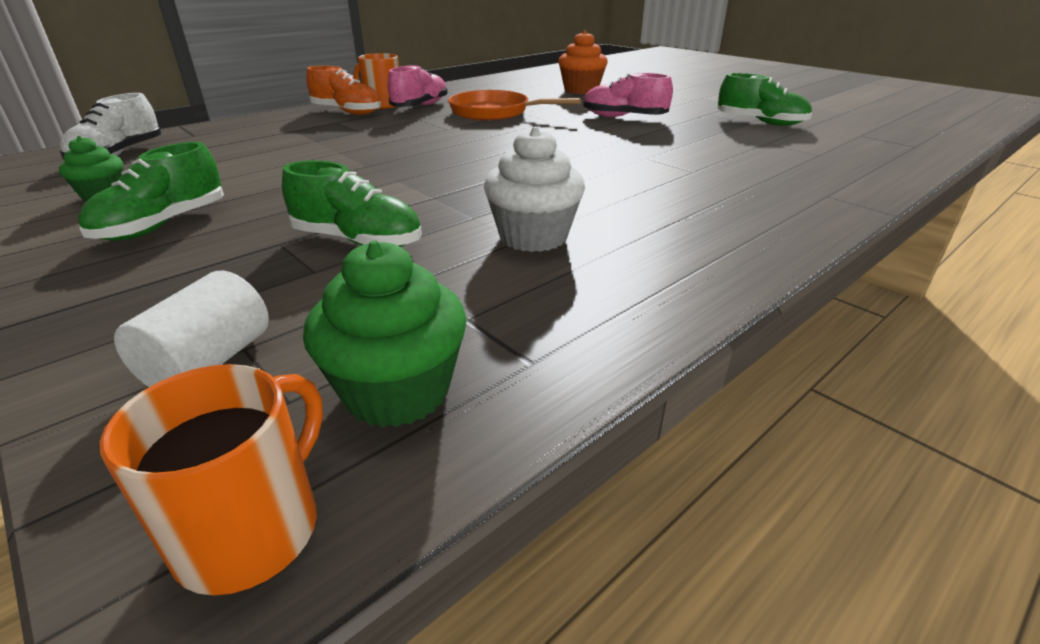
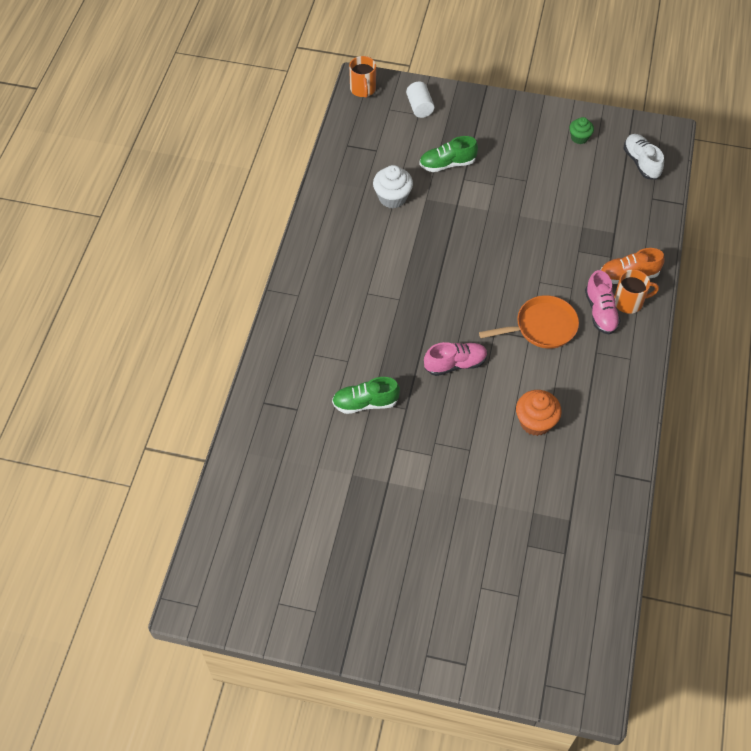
camera: 145 degrees right, 25 degrees up
(163, 225) = (523, 137): green shoe -> none
(397, 391) = (369, 122): green cupcake -> none

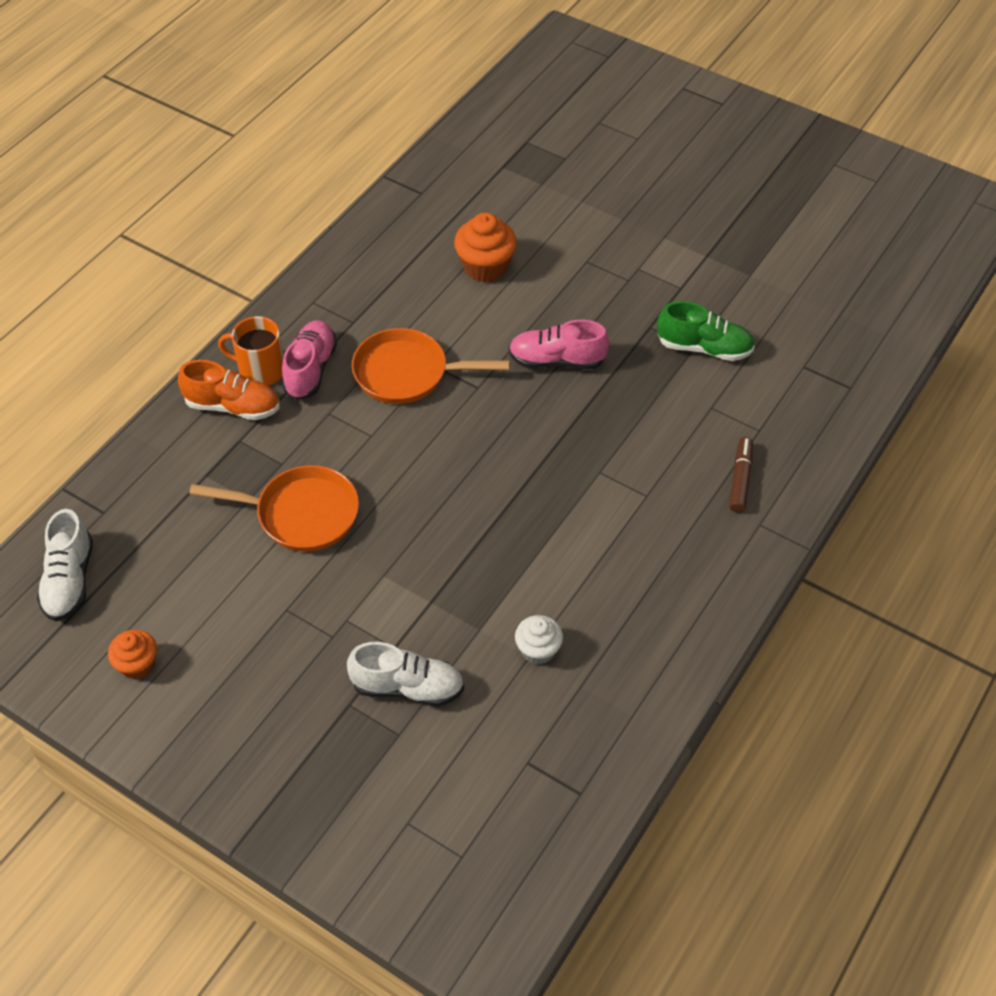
camera: 160 degrees left, 5 degrees down
(316, 318) = (740, 479): none -> brown marker
(363, 89) = (495, 930): orange mug -> none
(392, 197) = (538, 650): white cupcake -> white cupcake, size x0.64
(420, 107) = (397, 839): white cylinder -> none
(447, 164) = (407, 687): green shoe -> white shoe
(549, 227) = (301, 514): none -> orange pan
(579, 138) = (137, 664): green cupcake -> orange cupcake

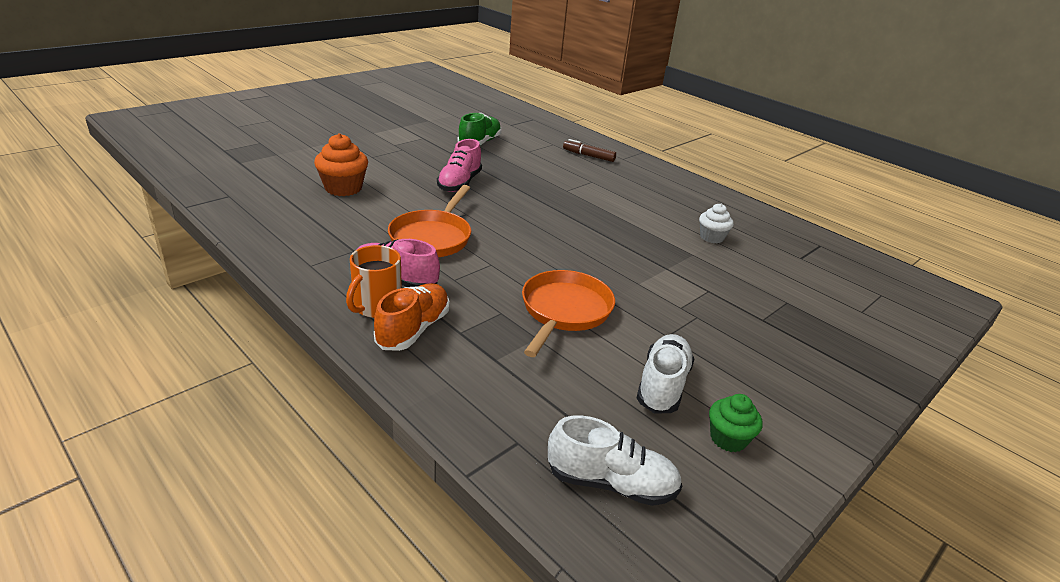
camera: 80 degrees left, 20 degrees down
(137, 664) = (728, 438): orange cupcake -> green cupcake
(407, 687) = (745, 291): white shoe -> white shoe (662, 386)

